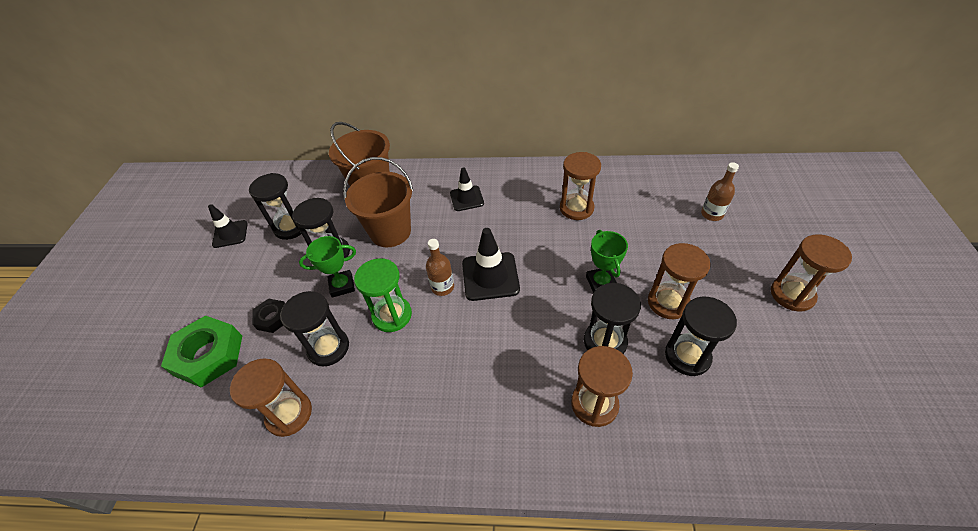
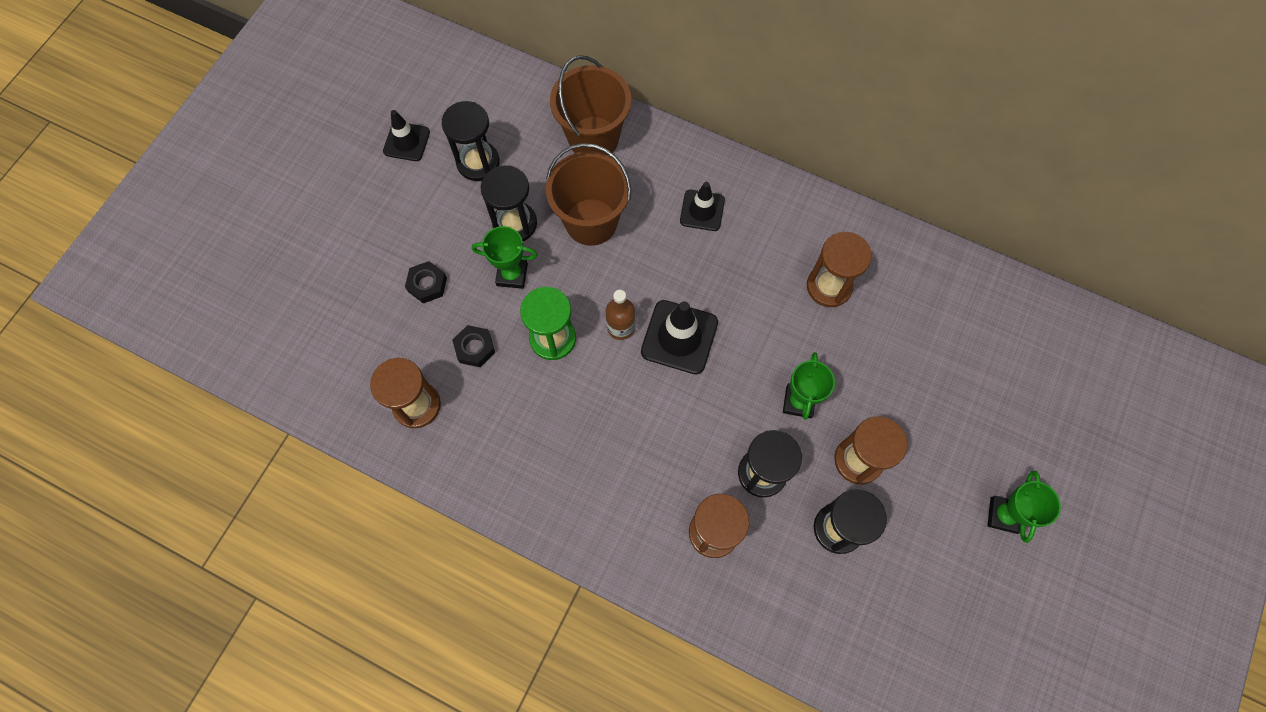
camera: 20 degrees right, 20 degrees up
(209, 355) = (353, 302): green nut -> none
(328, 348) = (475, 348): black hourglass -> black nut
(711, 214) = (989, 370): brown bottle -> none
(792, 295) = (1003, 515): brown hourglass -> green trophy

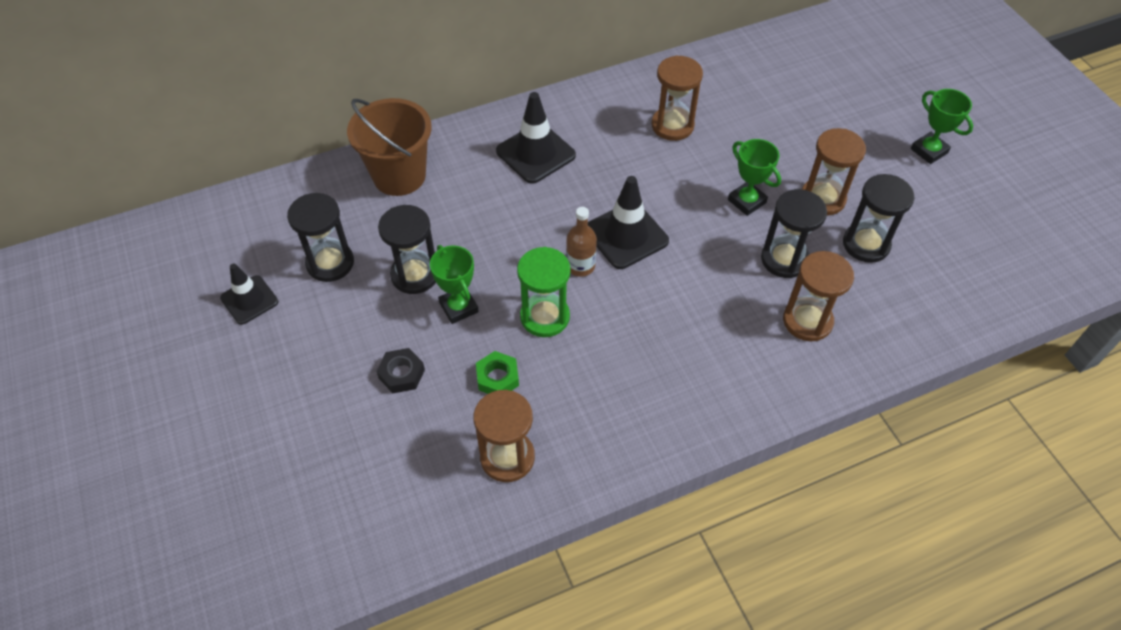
camera: 50 degrees left, 15 degrees down
(475, 348) = (497, 377): black nut -> green nut
(512, 275) = (459, 307): green trophy -> green trophy turned 75 degrees counterclockwise
(591, 222) = (470, 225): brown bucket -> none
(702, 210) = (535, 153): black traffic cone -> black traffic cone, size x1.53

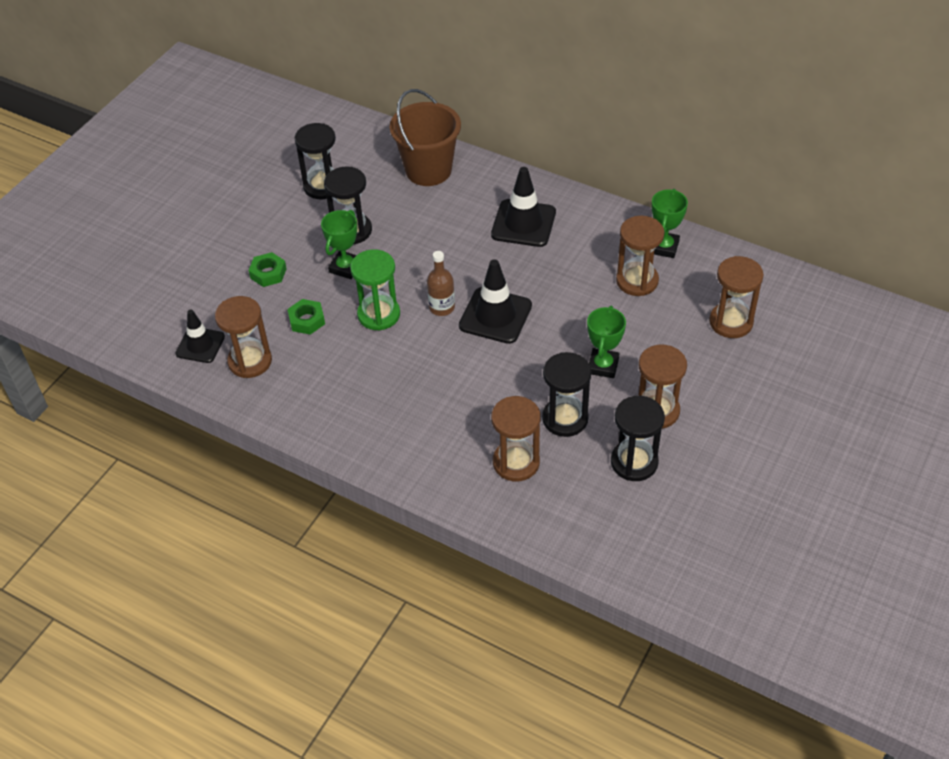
camera: 55 degrees right, 5 degrees down
(249, 300) = (260, 171): black traffic cone -> black traffic cone (200, 345)
(401, 374) = (268, 273): black nut -> green nut
(767, 101) = (731, 322): none -> brown hourglass
(929, 151) = (792, 456): green trophy -> green trophy (664, 247)

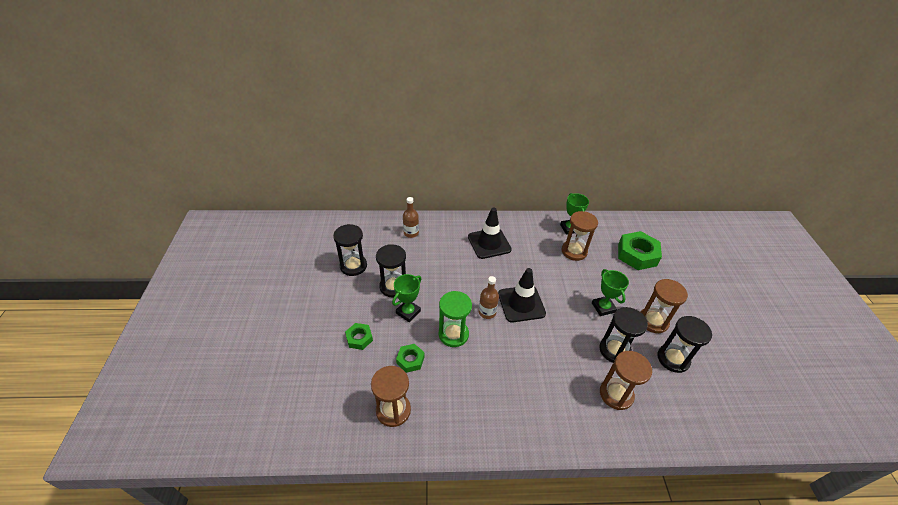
camera: 35 degrees left, 5 degrees down
(200, 345) = (347, 416): black traffic cone -> none
(346, 267) = (408, 312): green trophy -> green trophy turned 45 degrees clockwise
(428, 170) = (411, 233): brown bucket -> brown bottle
(731, 322) = (637, 254): brown hourglass -> green nut

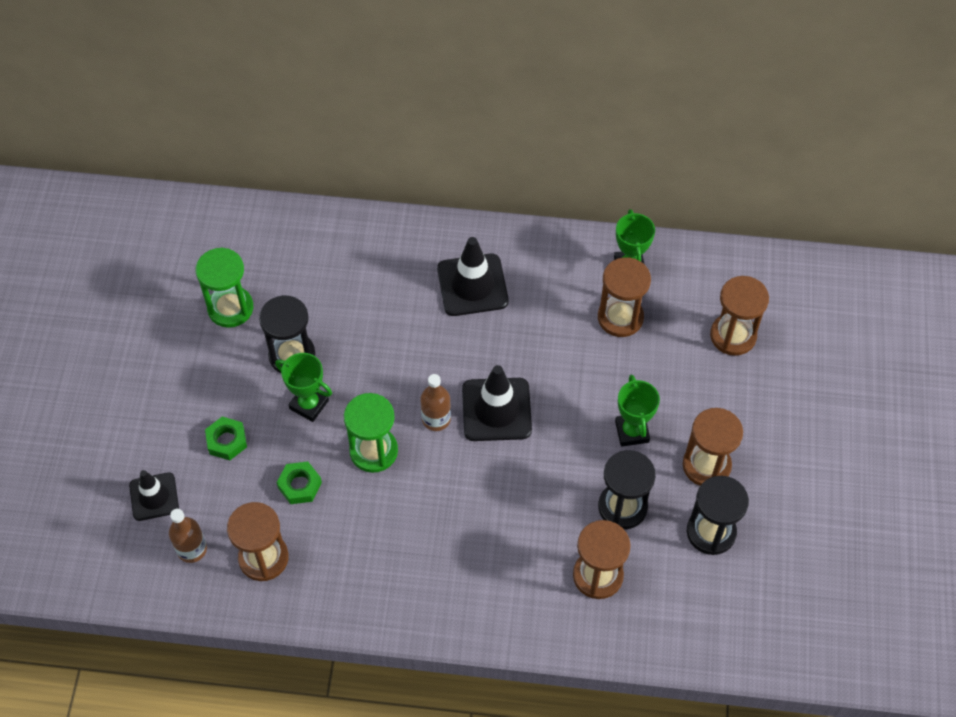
camera: 10 degrees right, 15 degrees up
(313, 378) = (154, 497): none -> black traffic cone
(353, 266) = (230, 308): black hourglass -> green hourglass
(408, 312) = (309, 404): green trophy -> green trophy turned 75 degrees clockwise
(411, 233) = (338, 249): brown bottle -> brown bottle (192, 549)
(637, 254) = (733, 336): green nut -> brown hourglass

